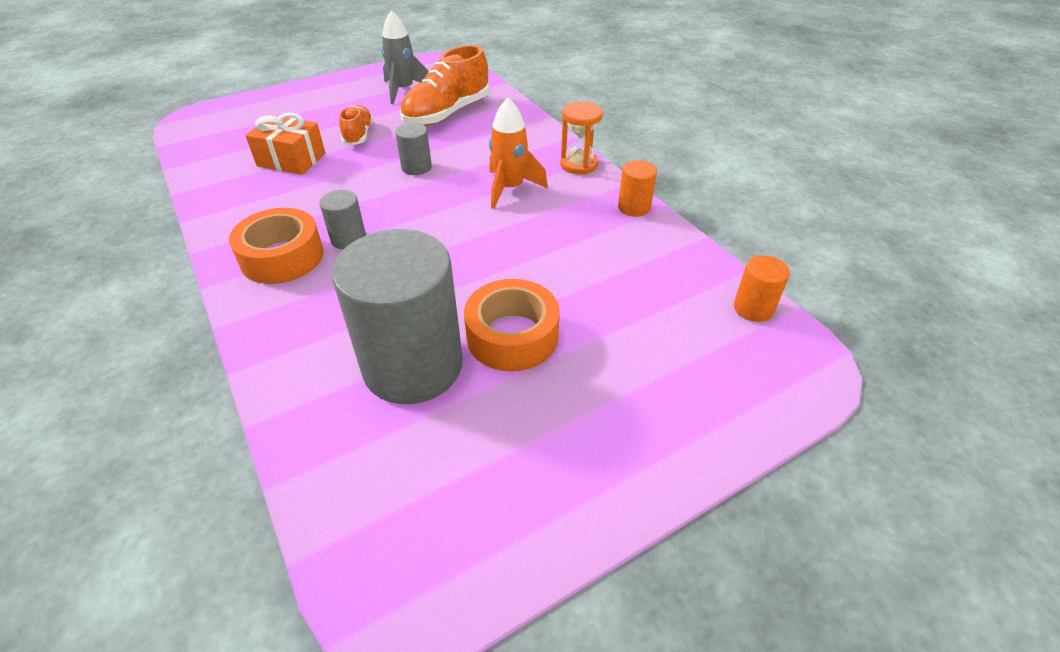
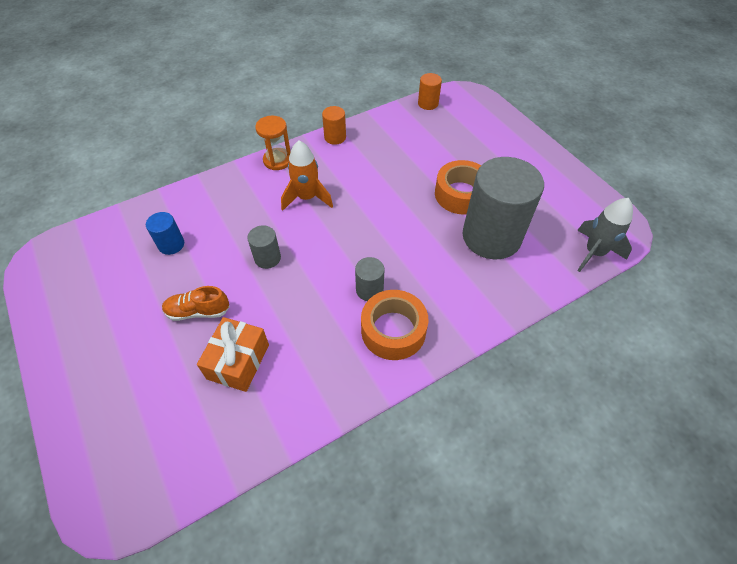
camera: 90 degrees left, 10 degrees up
(403, 90) = (105, 286): grey rocket -> grey rocket (594, 253)
(447, 113) = (171, 244): orange shoe -> blue cylinder

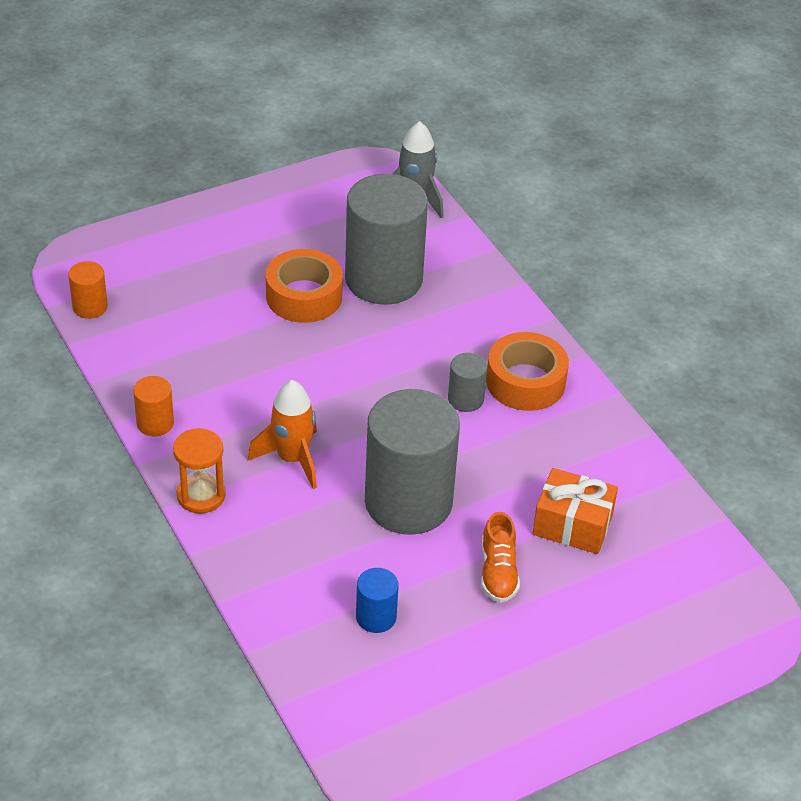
camera: 90 degrees left, 10 degrees down
(267, 258) = (408, 502): grey cylinder -> grey cylinder, size x2.30

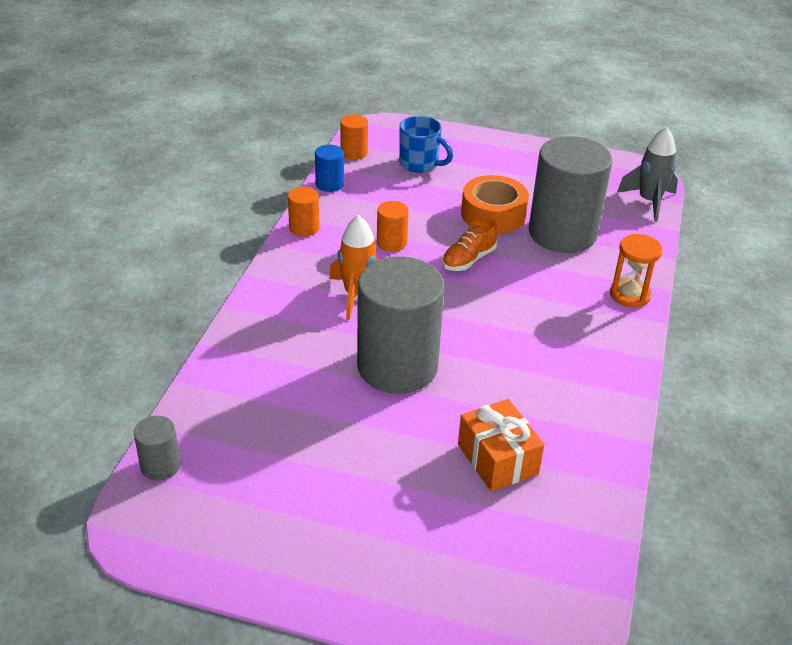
camera: 45 degrees right, 5 degrees down
(170, 281) = (420, 164): none -> blue mug
(201, 495) = (274, 280): orange hourglass -> orange hourglass (629, 295)
(254, 385) = (391, 243): none -> orange cylinder
(376, 617) = (277, 418): blue cylinder -> blue cylinder (329, 184)
(465, 399) = (525, 332): grey cylinder -> grey cylinder (160, 466)
(498, 572) = (399, 450): orange shoe -> orange shoe (468, 259)
(525, 382) = (586, 348): orange tape -> none

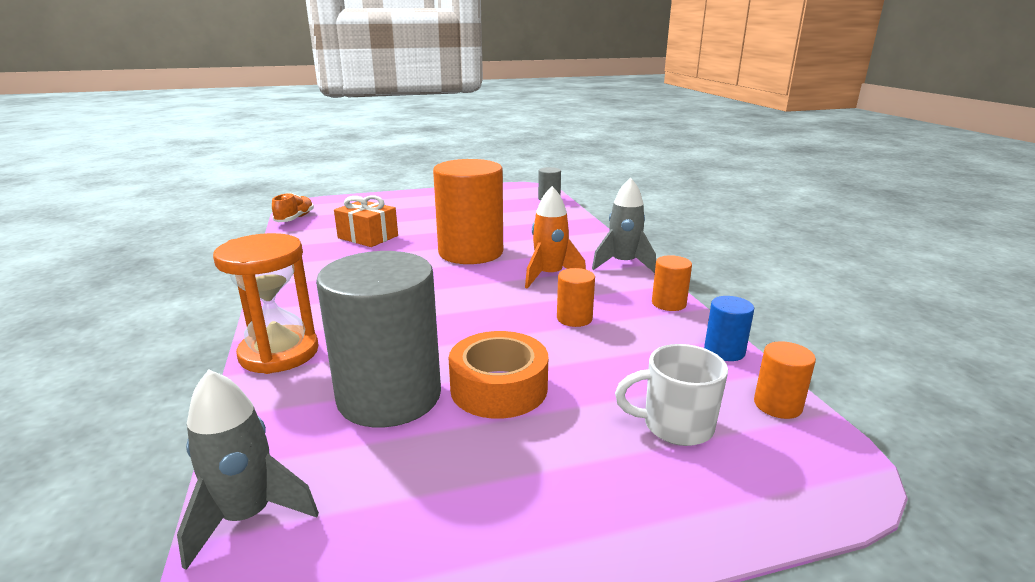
camera: 150 degrees right, 15 degrees down
(271, 283) = (623, 264): none -> grey rocket
(397, 366) = (471, 252): grey cylinder -> orange cylinder
(420, 164) = (675, 426): blue mug -> white mug
(468, 259) = (482, 329): orange shoe -> orange shoe (295, 218)
(629, 295) = (279, 353): orange hourglass -> orange hourglass, size x1.51

